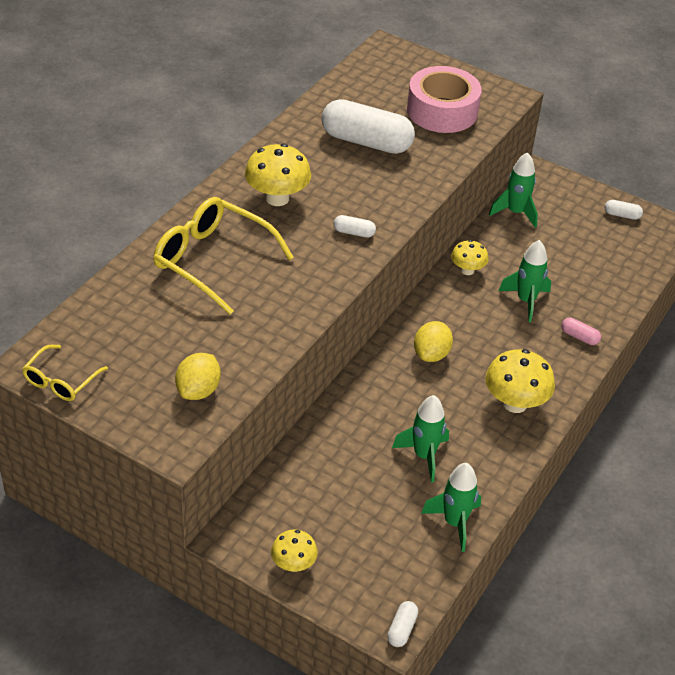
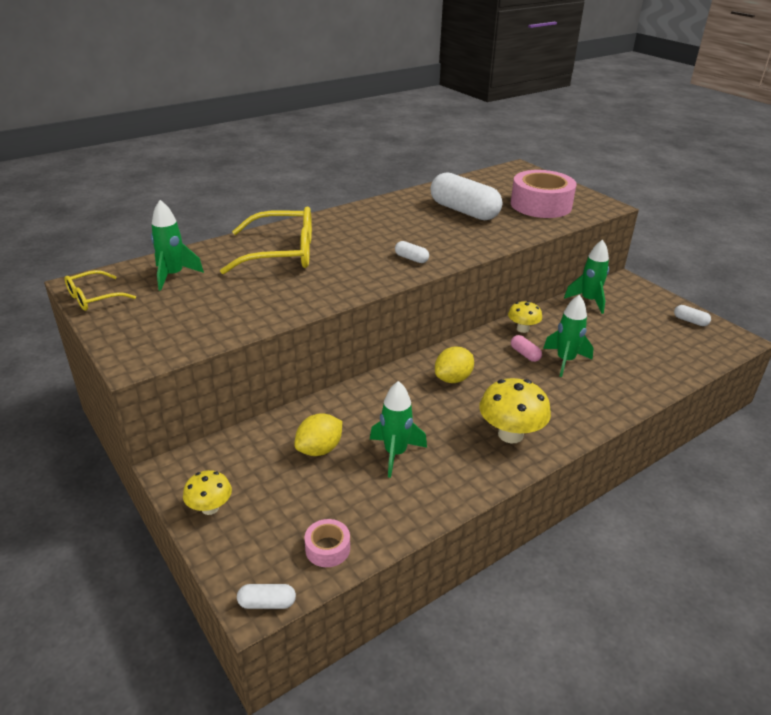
camera: 25 degrees right, 10 degrees down
(198, 390) = (192, 328): yellow lemon -> yellow lemon (319, 449)
(212, 261) = (282, 253): yellow glasses -> yellow glasses turned 120 degrees clockwise
(277, 198) = (365, 229): yellow mushroom -> none
(402, 629) = (267, 603): white capsule -> white capsule turned 45 degrees clockwise
(420, 566) = (327, 548): none -> pink tape
(454, 523) = (388, 519): green rocket -> green rocket (173, 276)
(579, 337) = (604, 398): pink capsule -> pink capsule (525, 354)

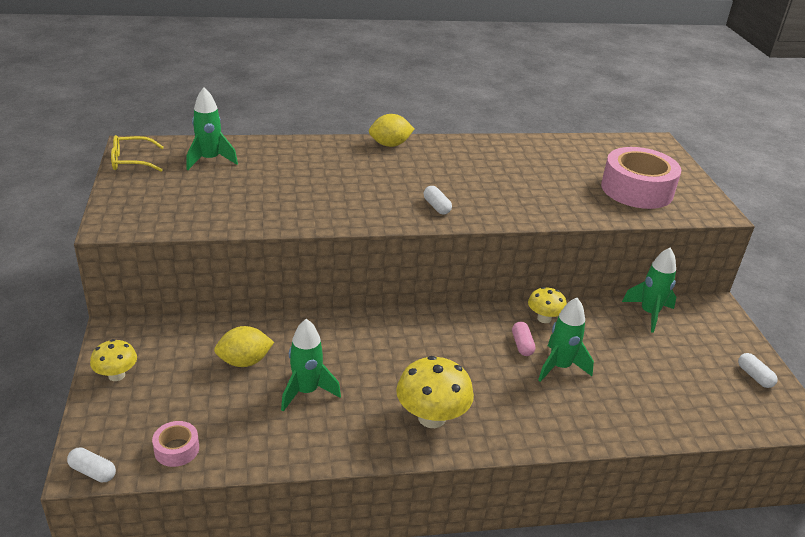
camera: 25 degrees right, 0 degrees up
(282, 253) = (320, 166): yellow glasses -> none
(453, 379) = (424, 343): yellow lemon -> yellow lemon (390, 145)
(464, 211) = (542, 173): white capsule -> none

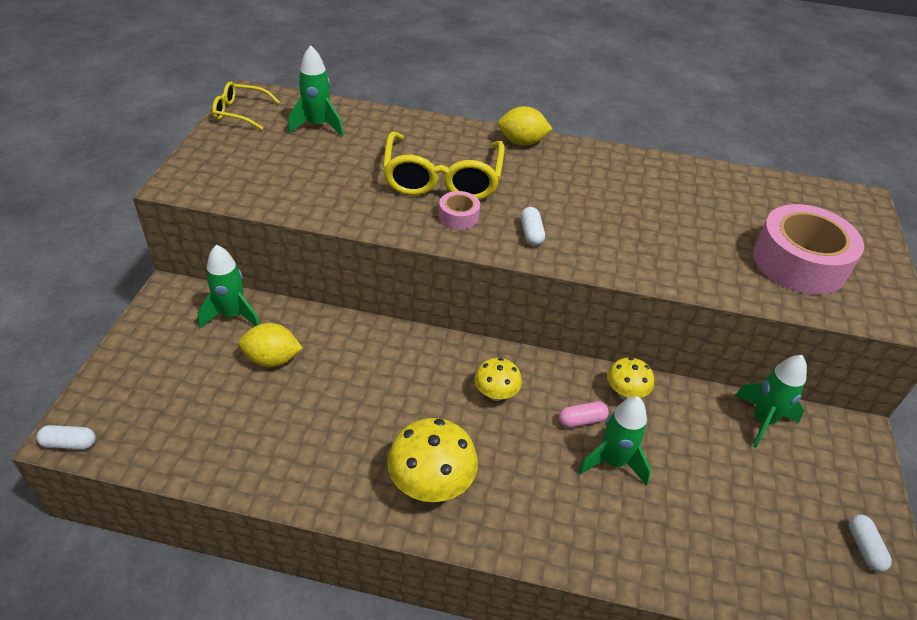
camera: 20 degrees right, 10 degrees up
(93, 472) = (69, 443): white capsule -> white capsule turned 45 degrees counterclockwise
(116, 375) = (145, 342): yellow mushroom -> yellow mushroom (496, 394)
(176, 449) = (156, 442): pink tape -> pink tape (458, 216)
(306, 391) = (315, 412): green rocket -> green rocket (232, 315)
(342, 181) = (442, 179): none -> yellow glasses
(522, 345) = (581, 420): pink capsule -> pink capsule turned 60 degrees clockwise

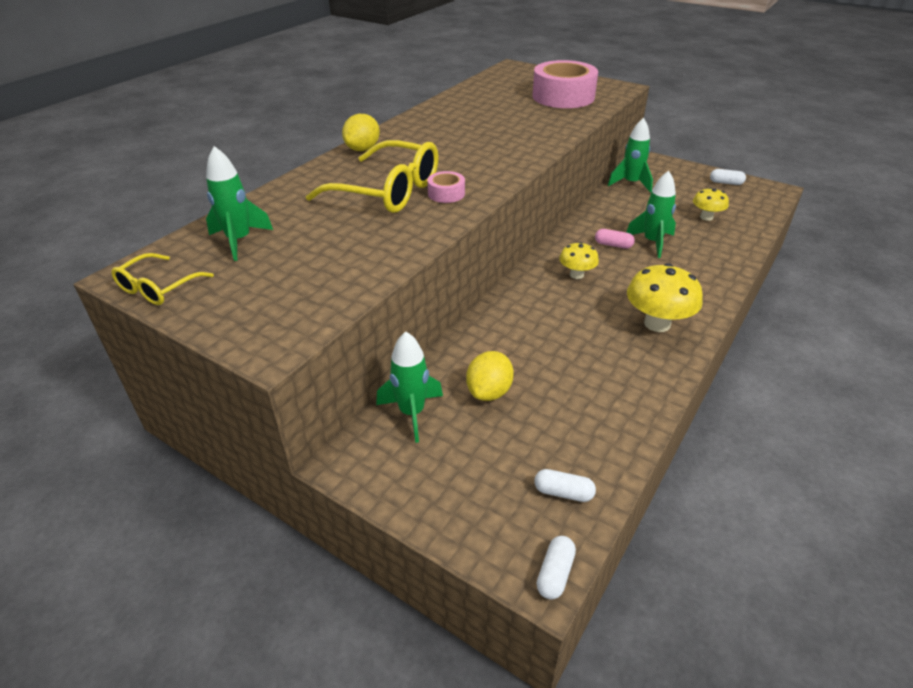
camera: 65 degrees left, 5 degrees down
(531, 233) = (486, 169): white capsule -> white capsule (563, 492)
(581, 420) = (613, 245): pink capsule -> pink capsule turned 75 degrees counterclockwise
(625, 393) = (593, 222): yellow mushroom -> yellow mushroom (706, 217)

